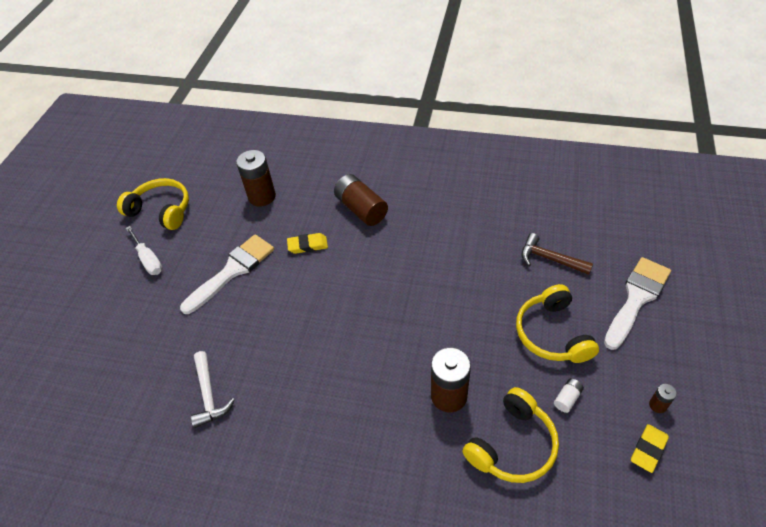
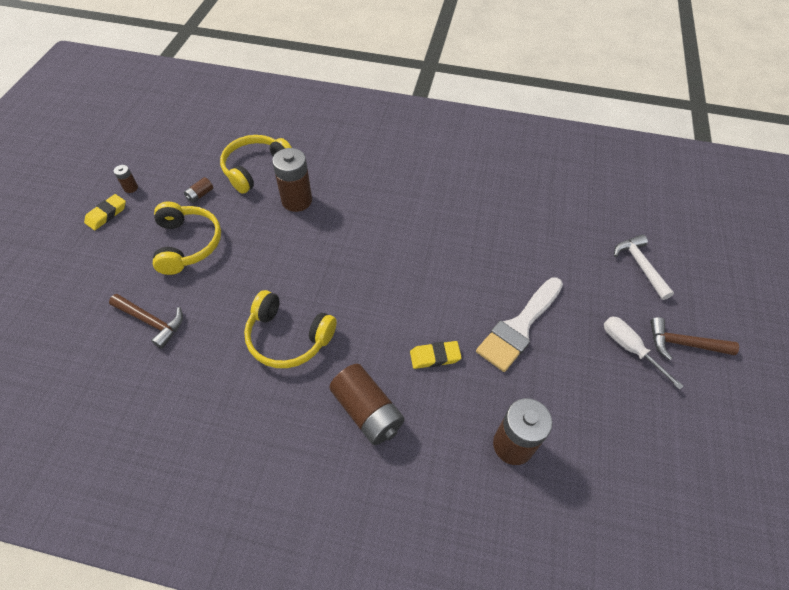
camera: 175 degrees right, 5 degrees up
(102, 265) = (683, 344): none -> brown hammer
(161, 210) = (653, 428): yellow headphones -> yellow headphones (288, 337)
(209, 395) = (503, 209): white hammer -> white hammer (640, 265)
(567, 398) = (200, 195): white battery -> brown battery
(636, 299) = (87, 272): white brush -> none
(648, 449) = (157, 163): yellow eraser -> yellow eraser (106, 214)

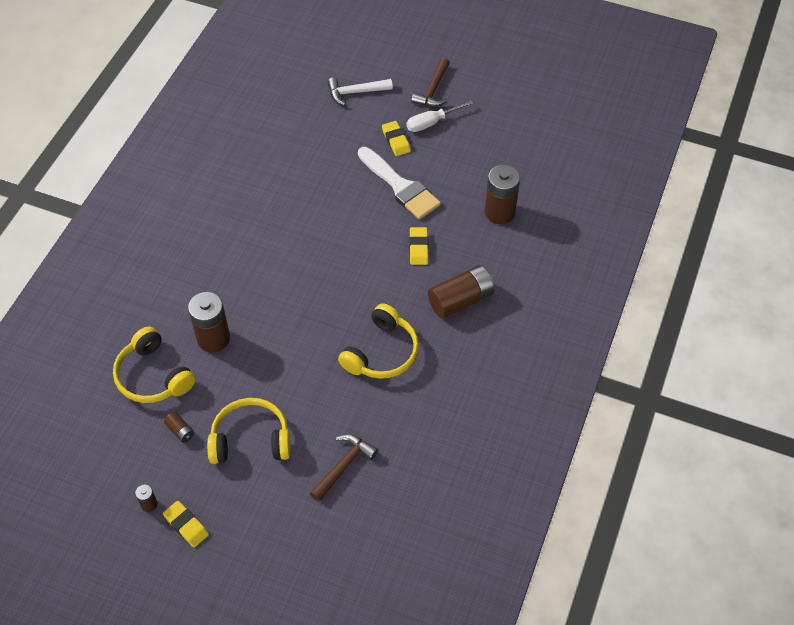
camera: 80 degrees left, 0 degrees up
(586, 314) = (396, 140): none -> yellow eraser

